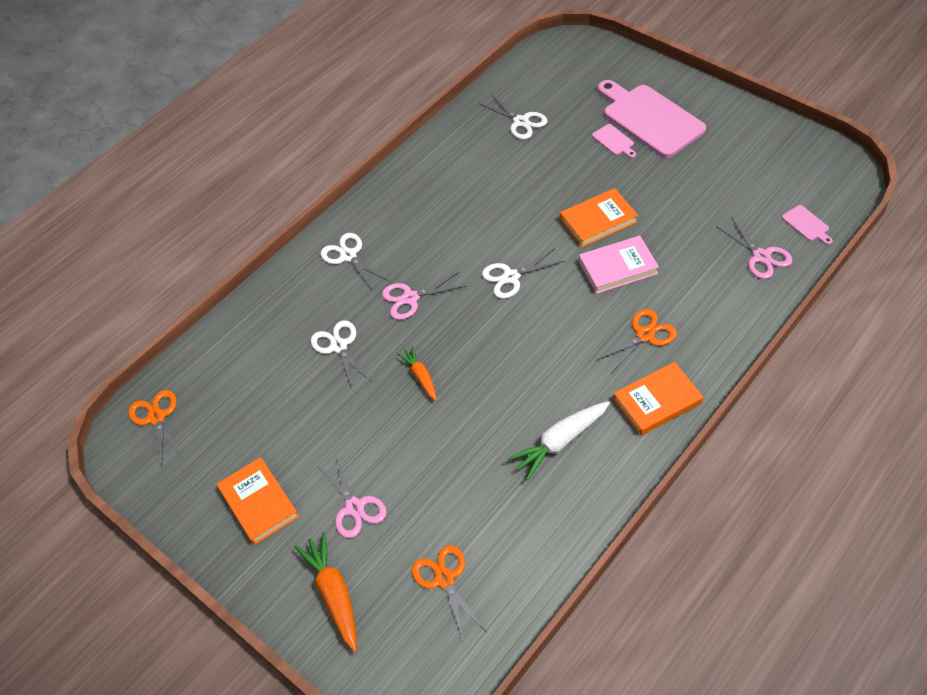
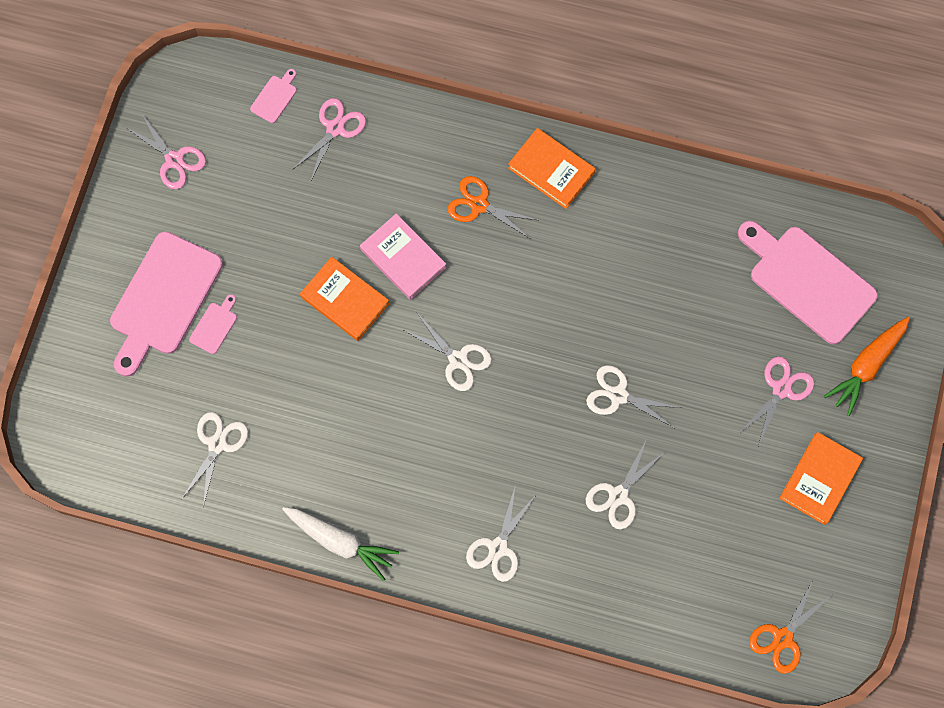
camera: 120 degrees left, 20 degrees up
(410, 298) = (528, 451): pink scissors -> pink scissors (174, 160)
(420, 377) = (618, 395): orange carrot -> white scissors
(444, 579) = (807, 281): orange scissors -> pink cutting board
(560, 442) = (632, 238): white carrot -> white carrot (340, 541)

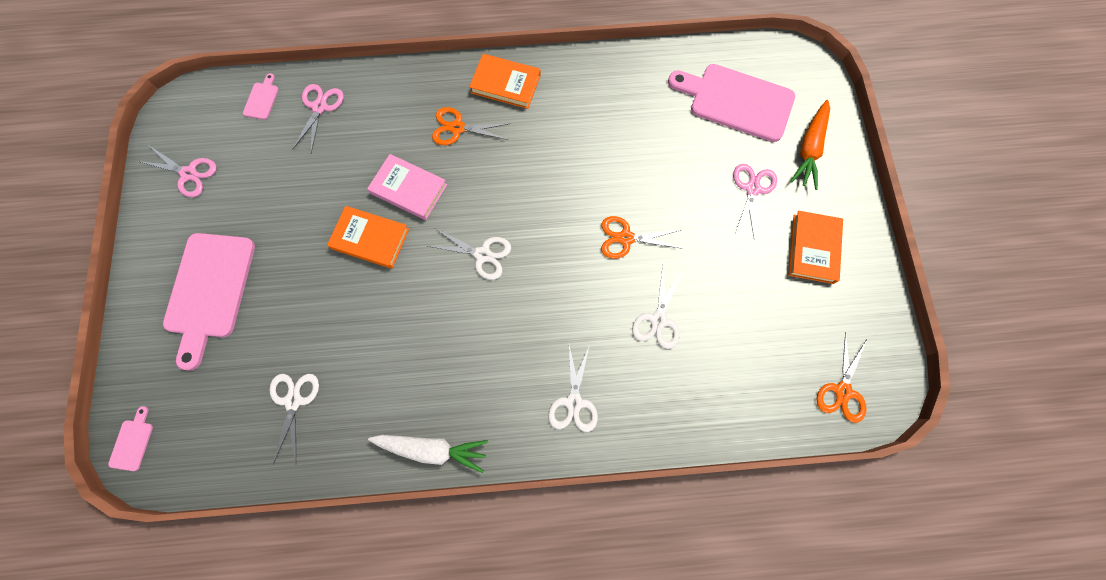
camera: 20 degrees left, 0 degrees up
(214, 326) = (262, 298): pink cutting board -> pink cutting board (132, 442)
(618, 395) = (625, 238): white scissors -> orange scissors

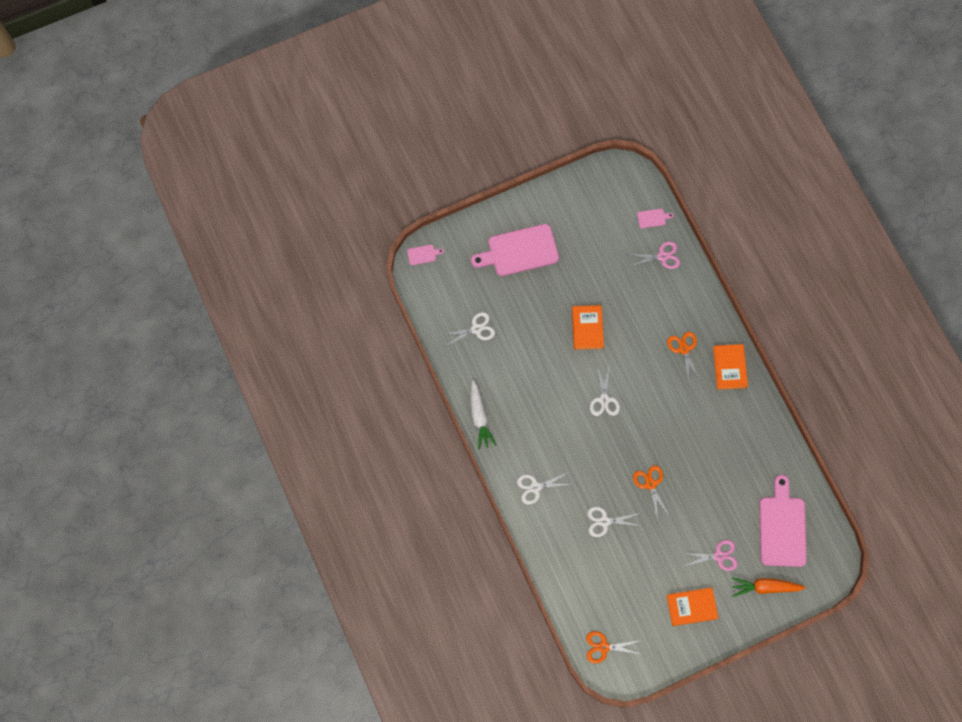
camera: 70 degrees right, 0 degrees up
(189, 174) = (585, 201): pink scissors -> none
(409, 189) = (629, 337): pink book -> none

